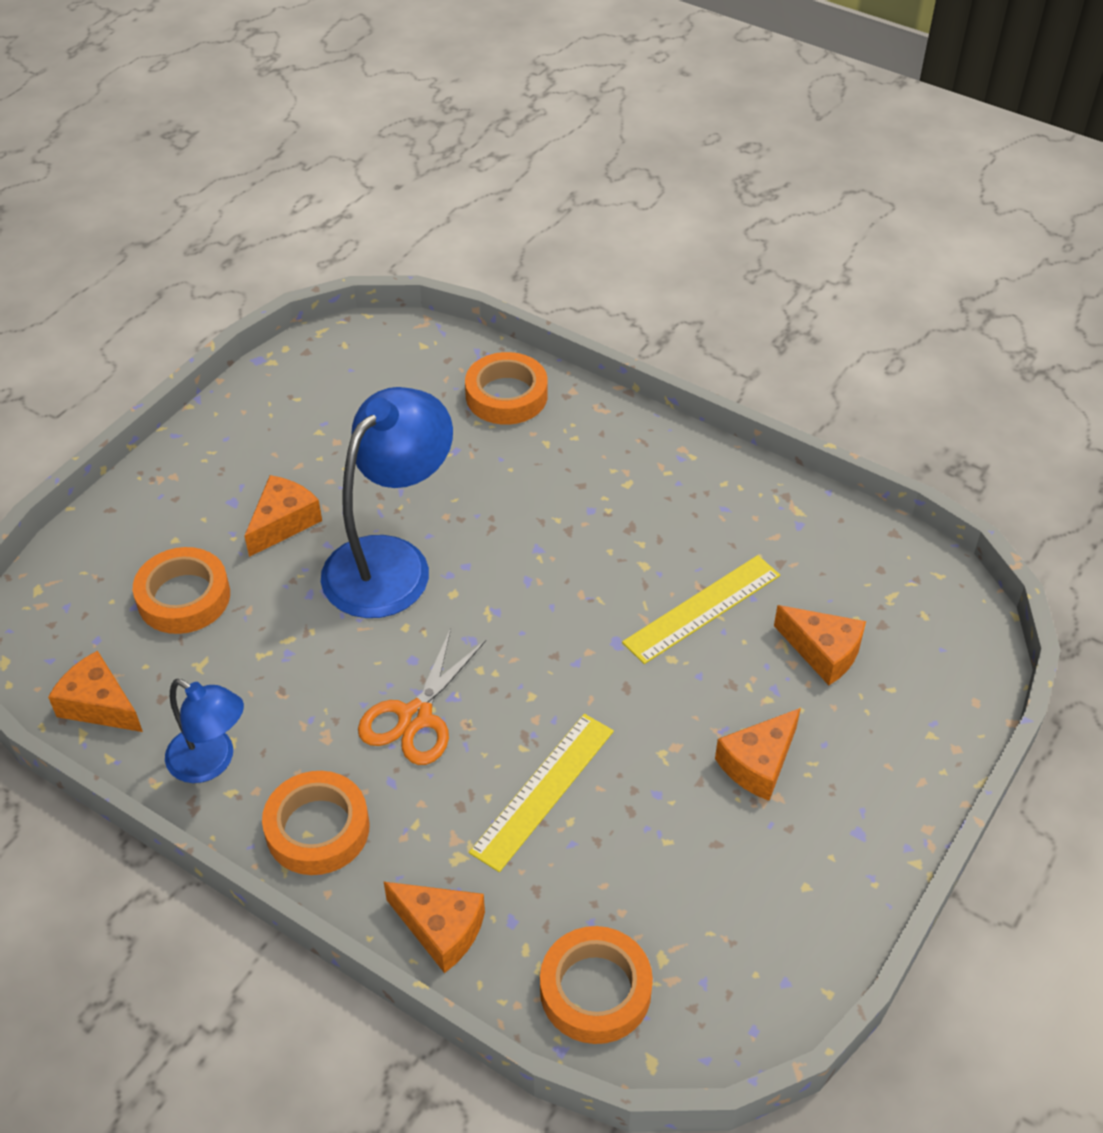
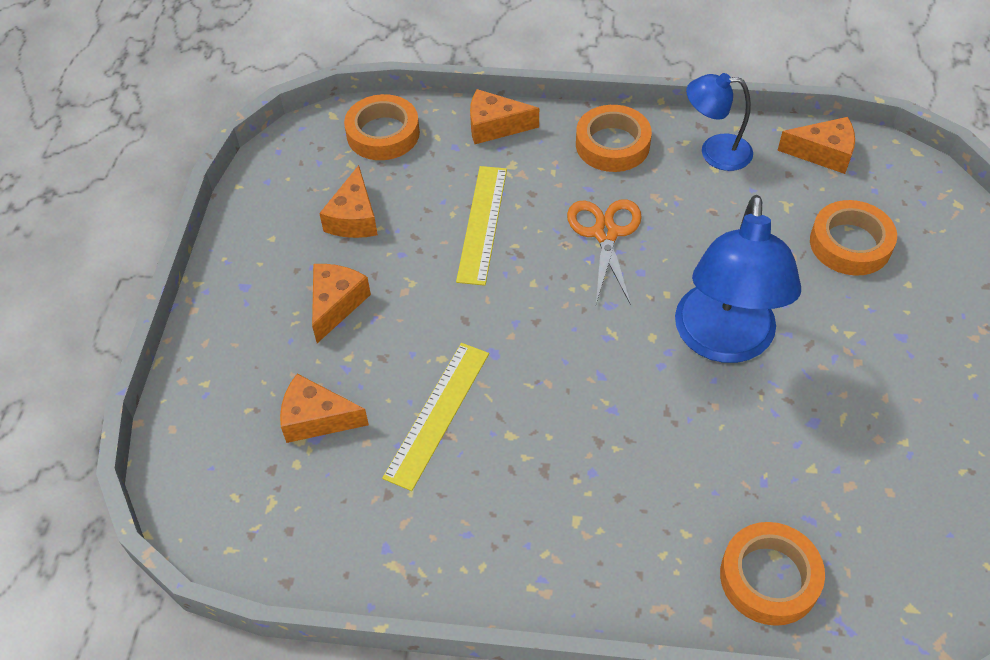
camera: 155 degrees right, 5 degrees up
(283, 522) = (841, 336): orange cheese -> orange cheese (354, 218)

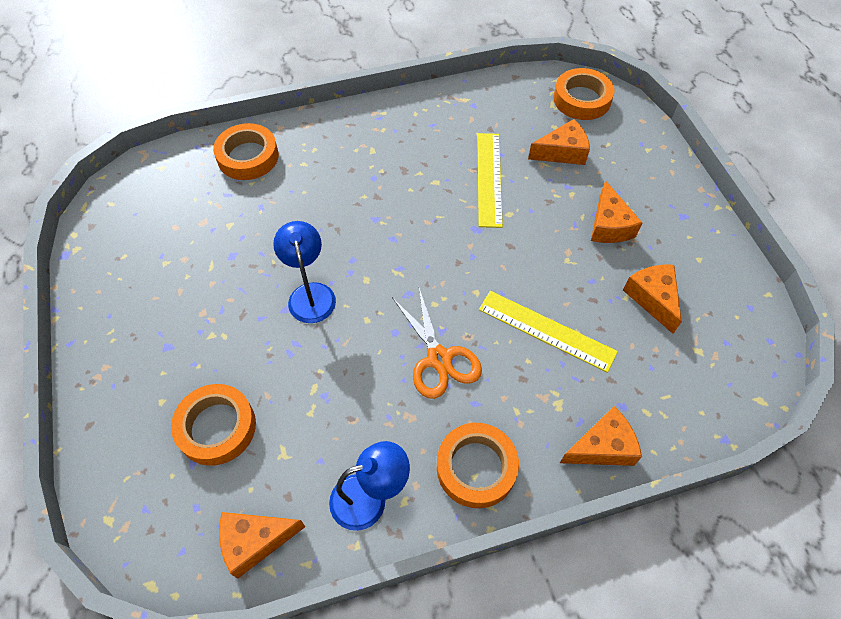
camera: 155 degrees right, 5 degrees up
(383, 133) = (698, 396): orange tape -> orange tape (582, 99)
(482, 224) = (546, 330): yellow ruler -> yellow ruler turned 45 degrees counterclockwise
(724, 341) = (310, 294): blue lamp -> blue lamp, size x0.57

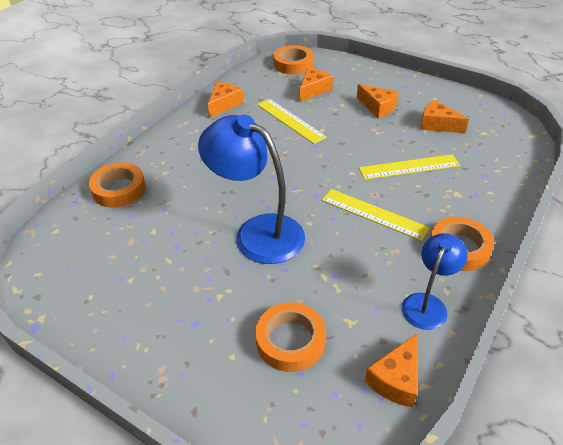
camera: 40 degrees left, 15 degrees down
(310, 294) = (257, 232): blue lamp -> blue lamp, size x1.74
(439, 359) = (374, 214): orange scissors -> yellow ruler
(602, 447) = (499, 197): orange cheese -> orange cheese (224, 104)

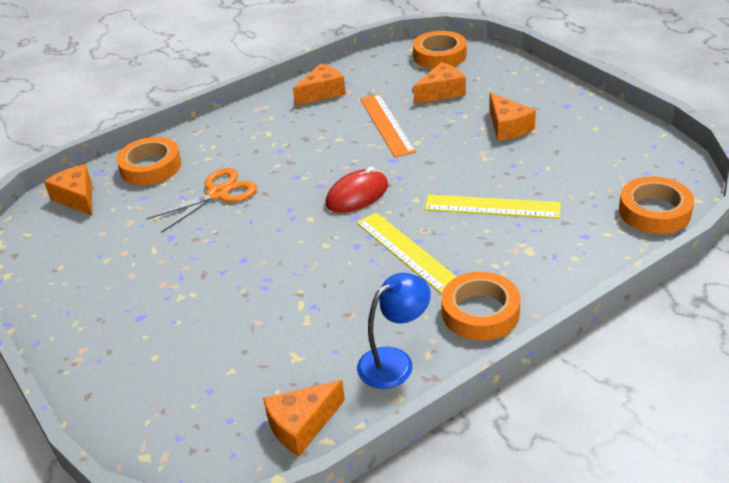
camera: 25 degrees right, 5 degrees down
(193, 200) = (218, 194): none -> orange scissors
(257, 232) = (262, 242): blue lamp -> none
(290, 120) = (386, 124): yellow ruler -> orange ruler
(290, 341) = (220, 358): orange tape -> orange tape (654, 211)
(306, 178) = (357, 195): none -> red mouse
(437, 125) = (570, 162): orange cheese -> orange cheese (77, 198)

